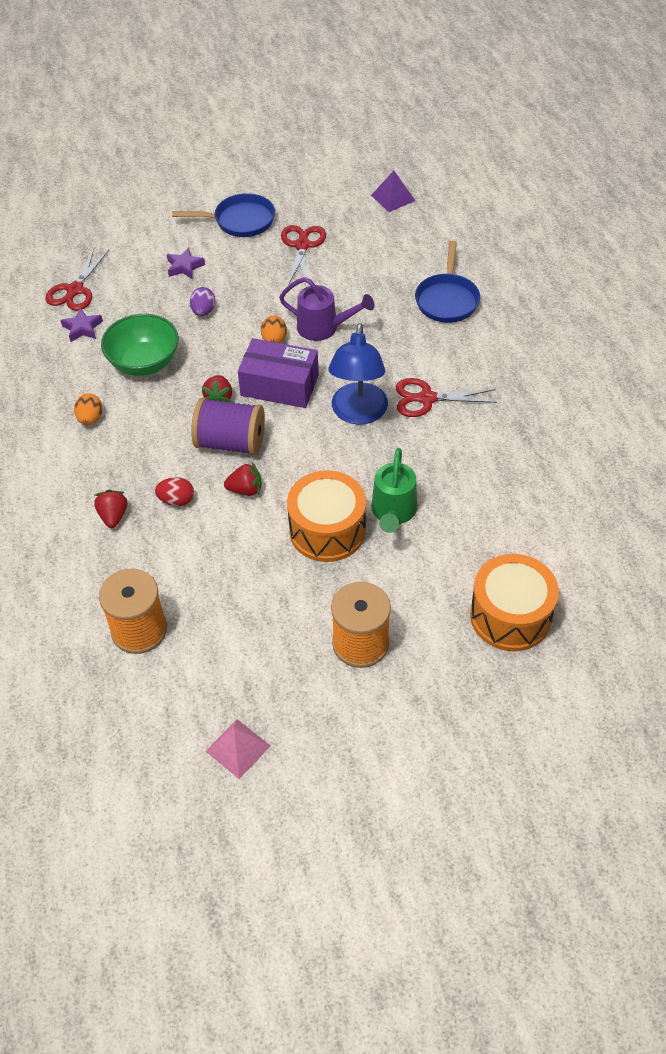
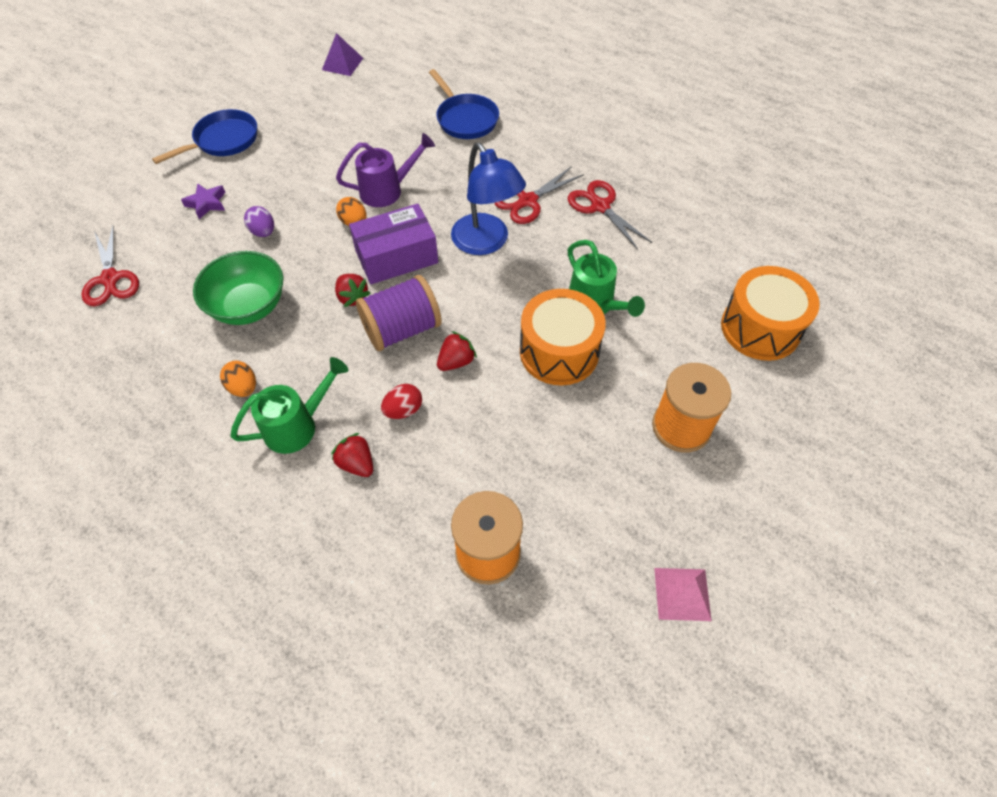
camera: 40 degrees left, 5 degrees up
(82, 328) = (153, 309): purple star -> none
(100, 466) = (298, 425): none -> green watering can
(302, 245) = (301, 135): red scissors -> red scissors (600, 206)

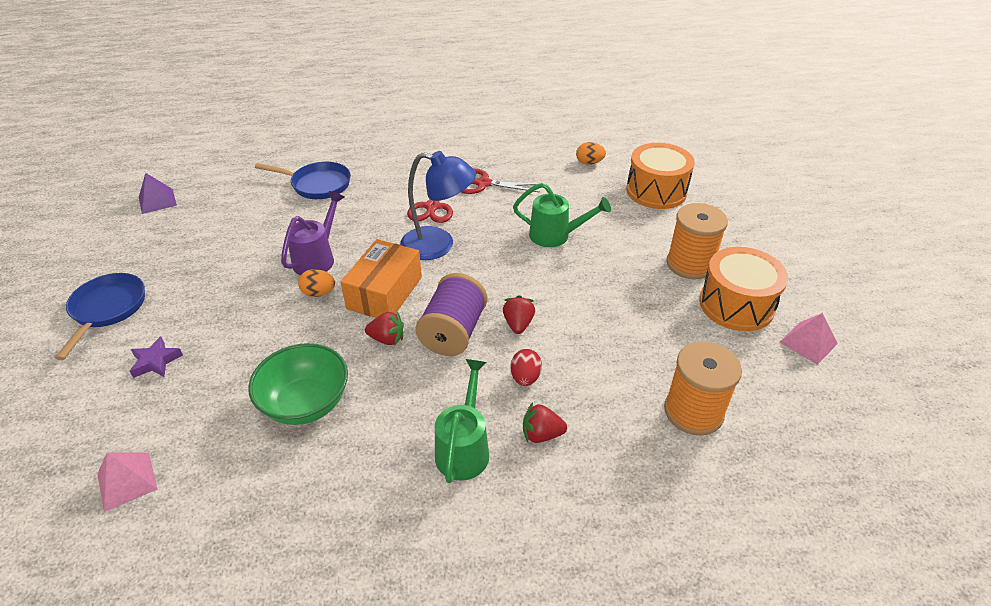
camera: 45 degrees left, 15 degrees down
(110, 279) = (127, 481): red scissors -> pink pyramid
(243, 387) = (383, 459): orange egg -> orange egg (589, 163)
(263, 232) = (245, 347): purple egg -> none
(396, 257) = (385, 293): purple box -> orange box
(559, 352) = (572, 274): orange drum -> orange drum (736, 305)

